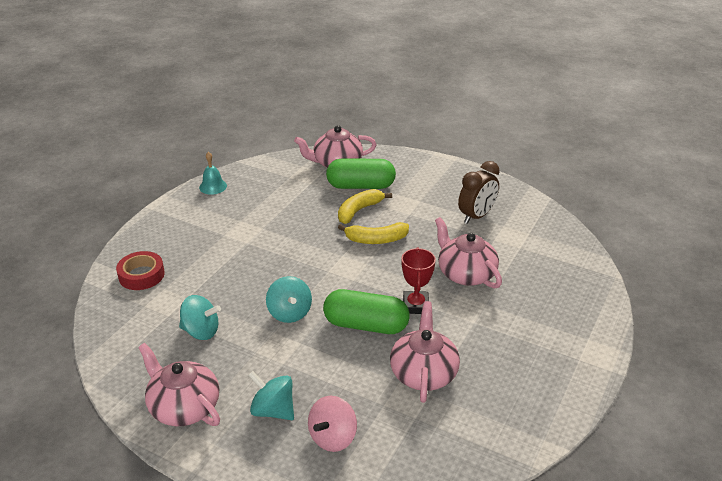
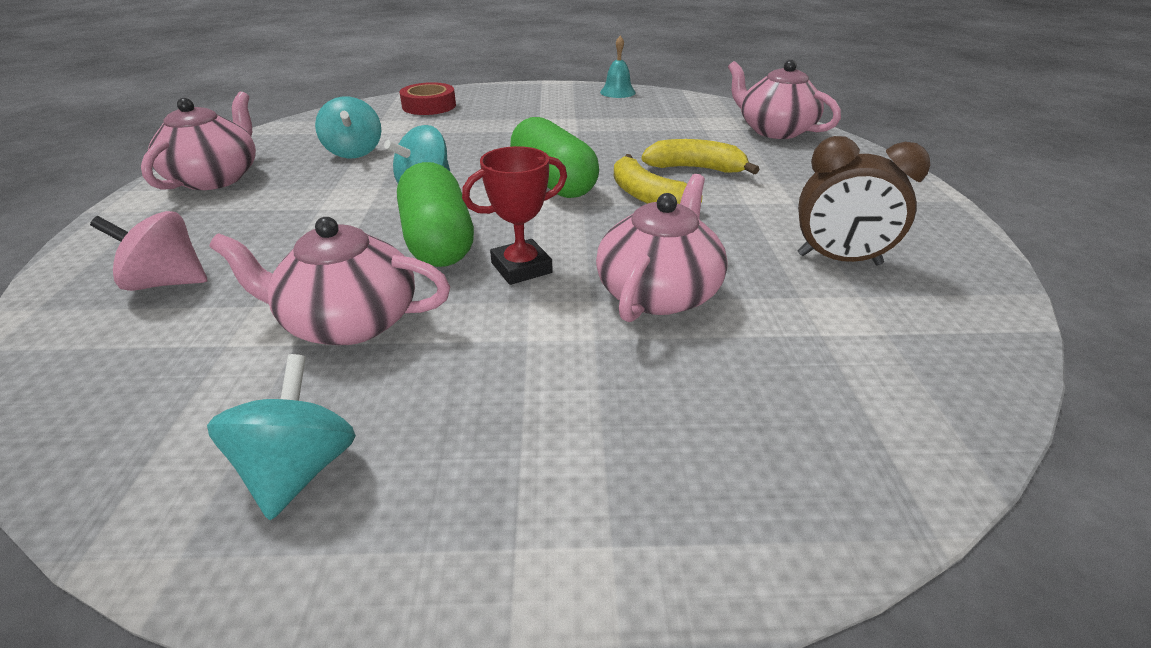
camera: 60 degrees right, 0 degrees up
(273, 410) = (220, 226): turquoise spinning top -> turquoise spinning top (299, 469)
(360, 186) = (752, 155): green capsule -> green capsule (553, 182)
(423, 373) = (349, 321): pink teapot -> pink teapot turned 150 degrees counterclockwise

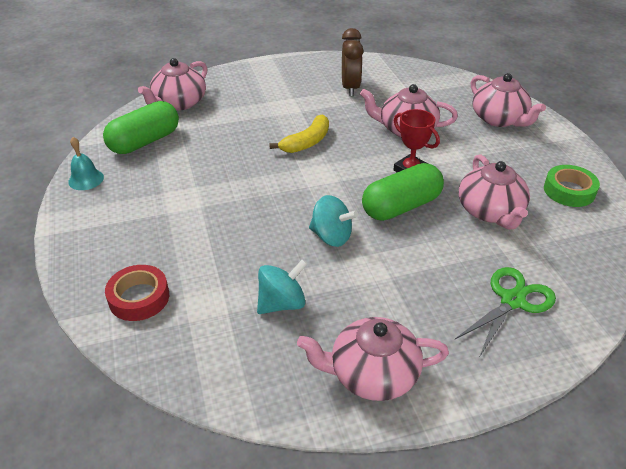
camera: 105 degrees left, 5 degrees up
(167, 282) = (512, 300): pink spinning top -> green scissors
(299, 469) = (569, 191): turquoise spinning top -> green tape
(553, 182) = (300, 180): green capsule -> green capsule (145, 141)
(672, 460) = (499, 119): none -> pink teapot
(695, 168) = (258, 129): yellow banana -> none

